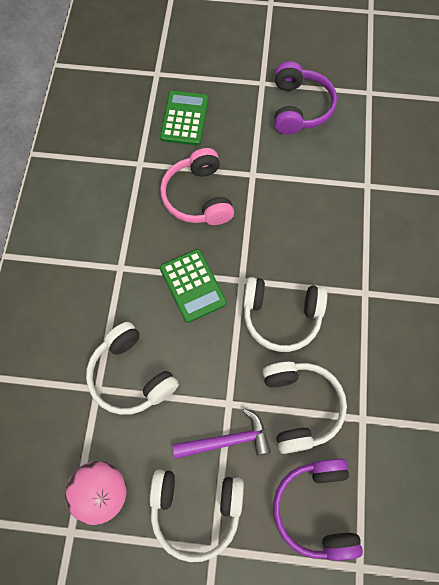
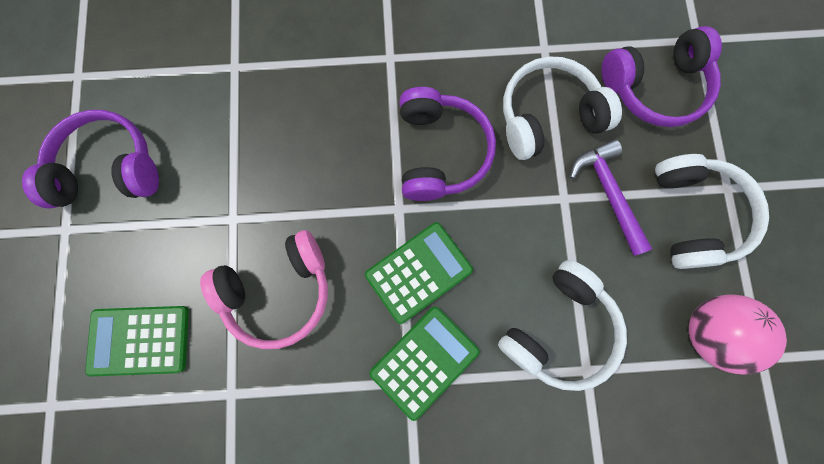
camera: 100 degrees left, 10 degrees up
(131, 279) = (424, 361): none -> green calculator
(281, 316) = (440, 152): white headphones -> purple headphones

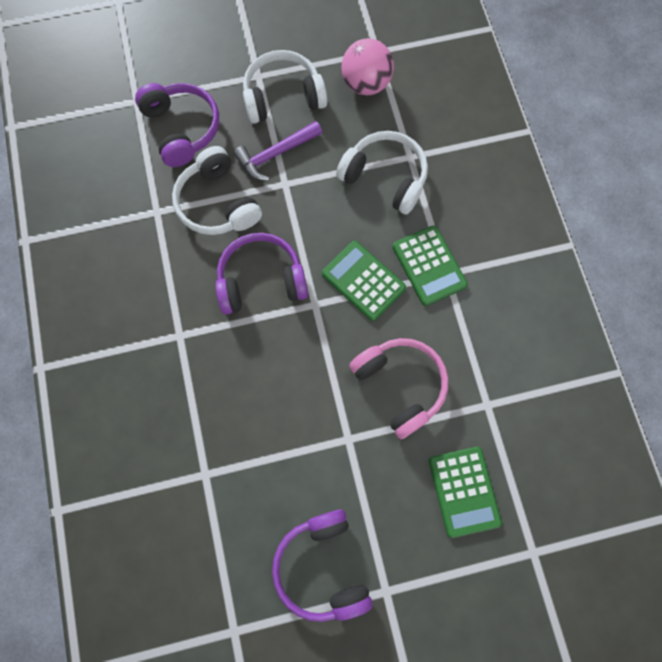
camera: 100 degrees left, 5 degrees down
(424, 361) = (429, 266): green calculator -> green calculator turned 150 degrees counterclockwise

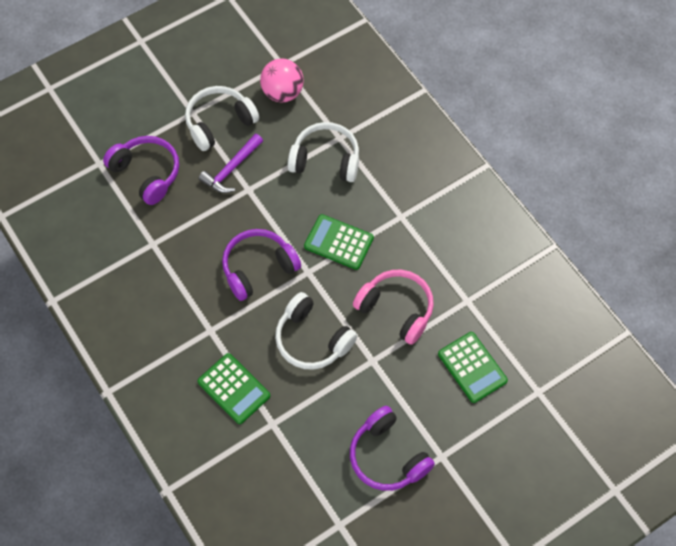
camera: 20 degrees left, 10 degrees down
(218, 203) = (200, 221): white headphones -> white headphones (312, 339)
(429, 266) = (385, 215): green calculator -> green calculator (234, 389)

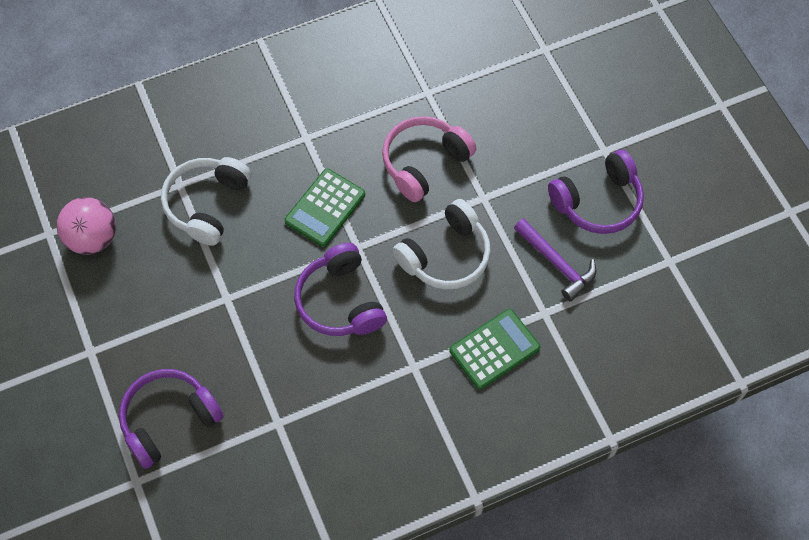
camera: 80 degrees left, 0 degrees up
(219, 123) = (116, 320): white headphones -> none
(231, 169) = (191, 314): purple hammer -> purple hammer (557, 264)
(472, 367) = (507, 103): green calculator -> none

